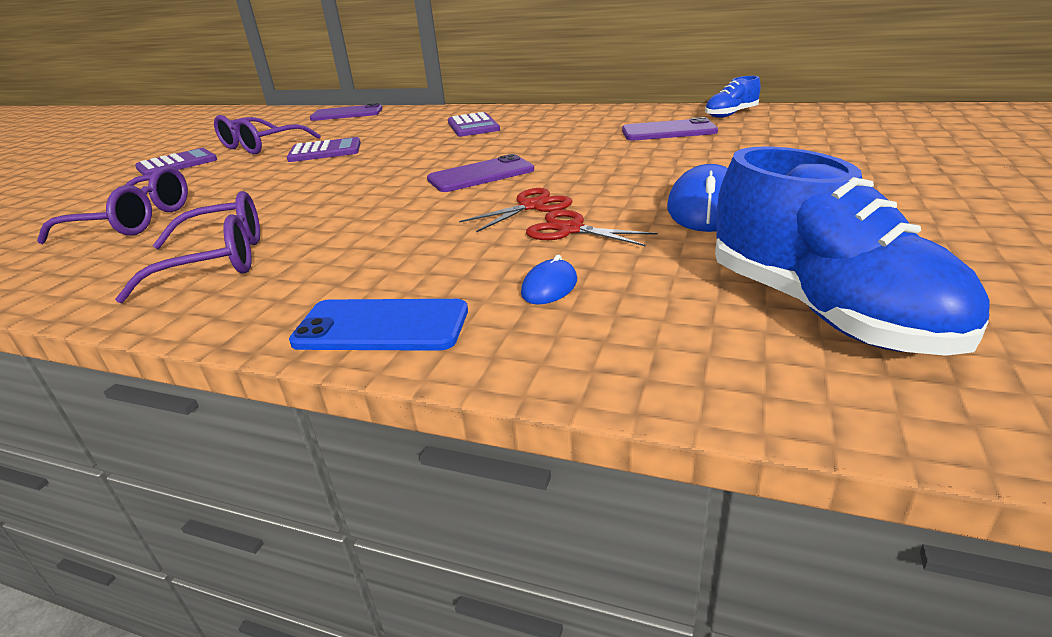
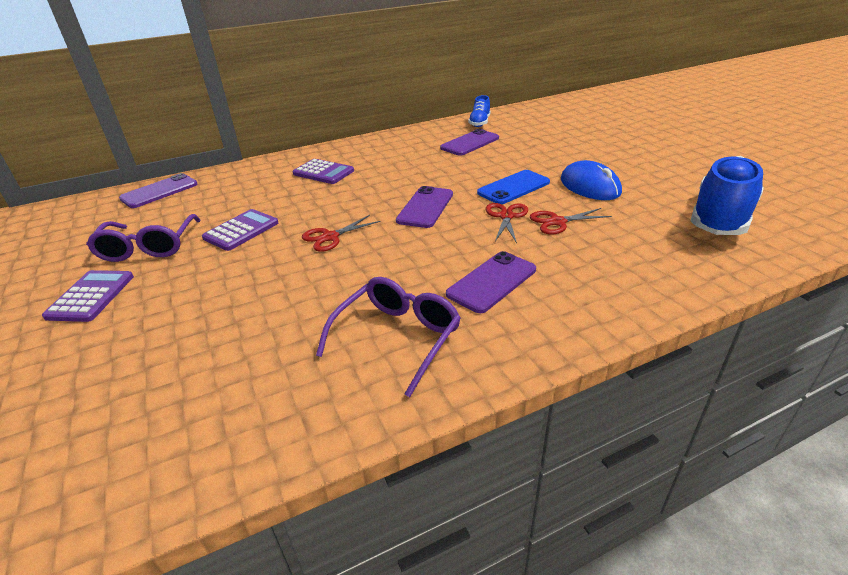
camera: 45 degrees left, 5 degrees up
(135, 221) = (220, 354): purple glasses -> none
(360, 174) = (330, 237): none -> red scissors
(374, 254) = (492, 282): none -> purple phone
(381, 326) = (595, 313): blue phone -> blue phone (513, 187)
(549, 287) = (617, 255): blue mouse -> none
(825, 311) = (720, 217): blue shoe -> blue shoe turned 75 degrees counterclockwise

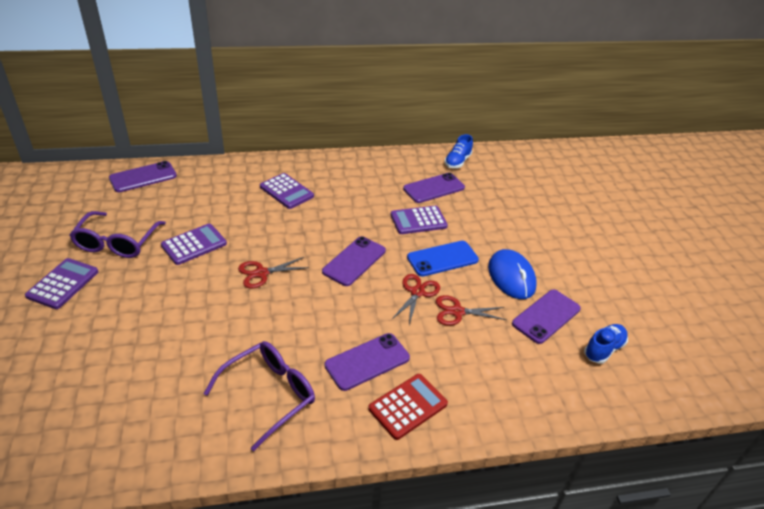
camera: 10 degrees right, 5 degrees up
(470, 167) = (418, 221): none -> purple calculator
(563, 309) = (408, 406): none -> red calculator
(646, 206) = (546, 316): none -> purple phone
(720, 217) = (603, 349): blue shoe -> blue shoe, size x0.50

